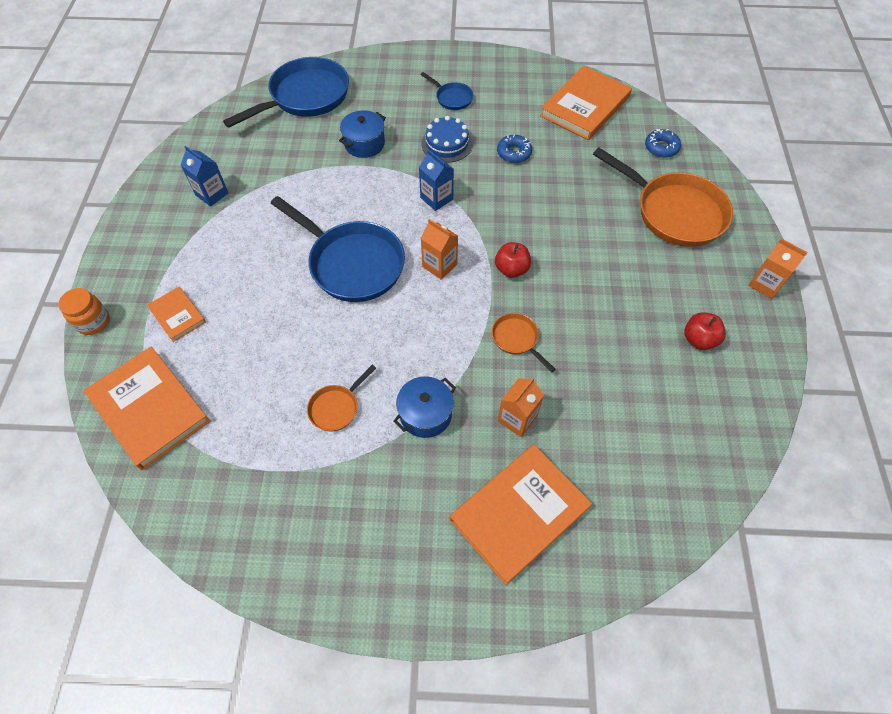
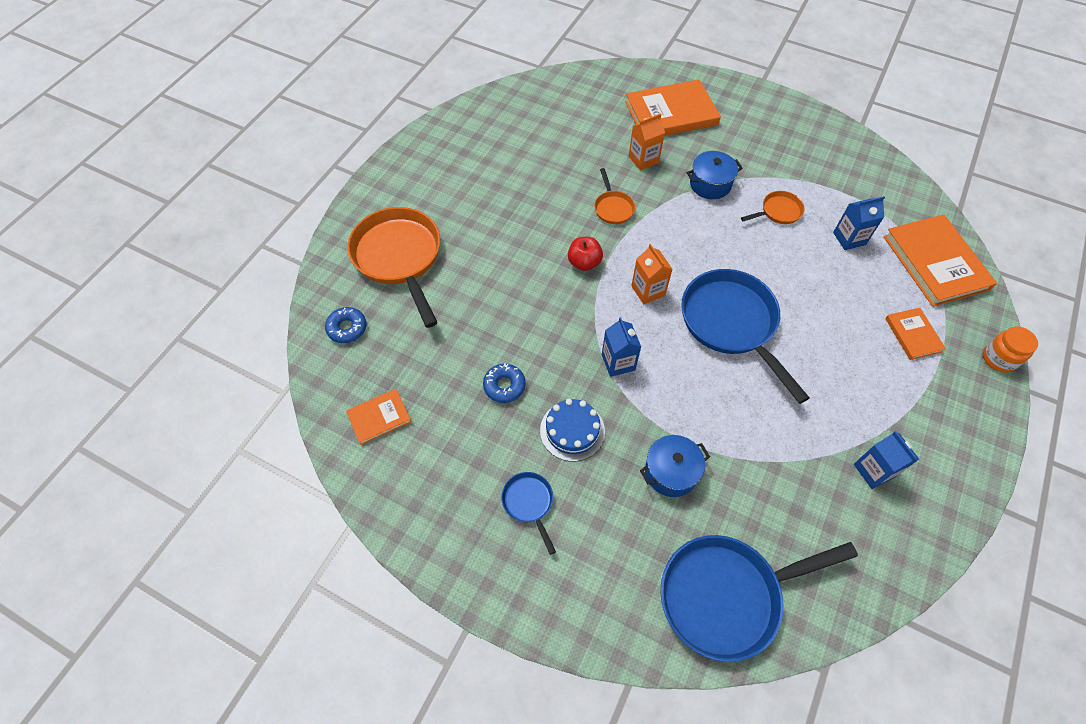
camera: 155 degrees left, 0 degrees up
(249, 403) = (849, 238): none -> blue carton
(585, 106) = (379, 417): orange book -> orange book, size x0.52
(699, 339) = (473, 159): red apple -> none
(765, 284) = (385, 175): orange carton -> none

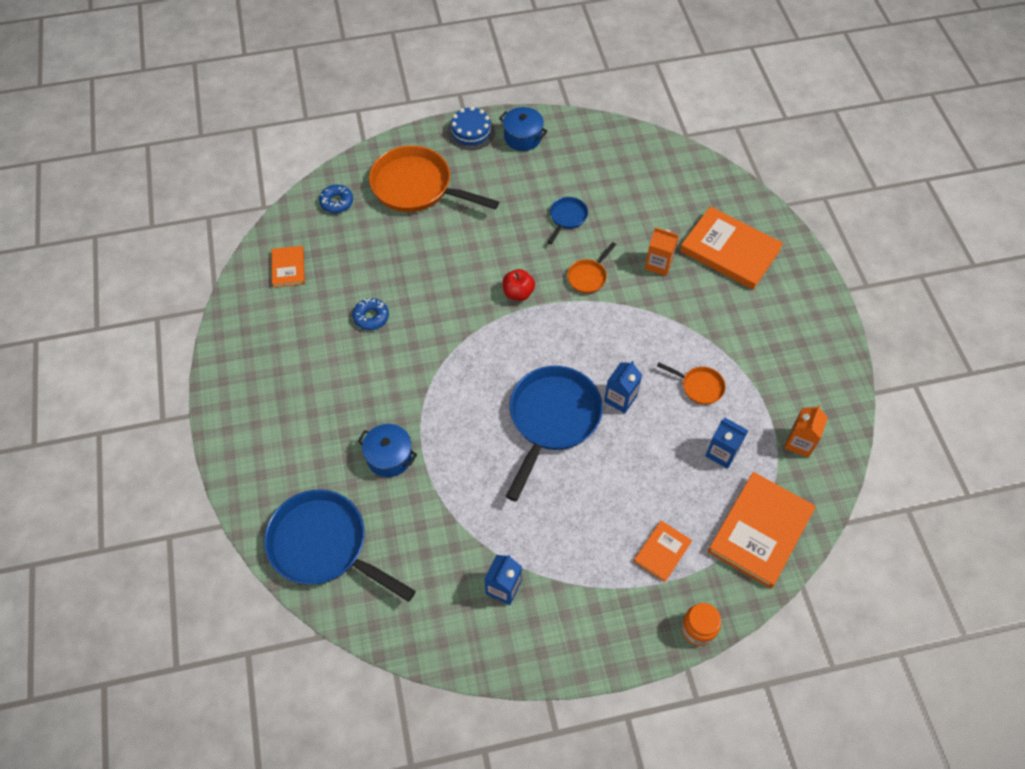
camera: 50 degrees right, 0 degrees up
(379, 417) = (288, 268): orange book -> orange book turned 60 degrees clockwise
(399, 258) = (417, 187): orange pan -> orange pan turned 90 degrees counterclockwise
(529, 503) = (297, 390): blue pan -> blue pan (567, 218)
(572, 430) = (371, 378): blue cake -> blue cake (471, 132)
(618, 362) = (450, 369): blue carton -> blue carton (620, 398)
(648, 290) = (531, 348): orange carton -> orange carton (799, 442)
(710, 184) = (679, 323): blue pot -> blue pot (523, 137)

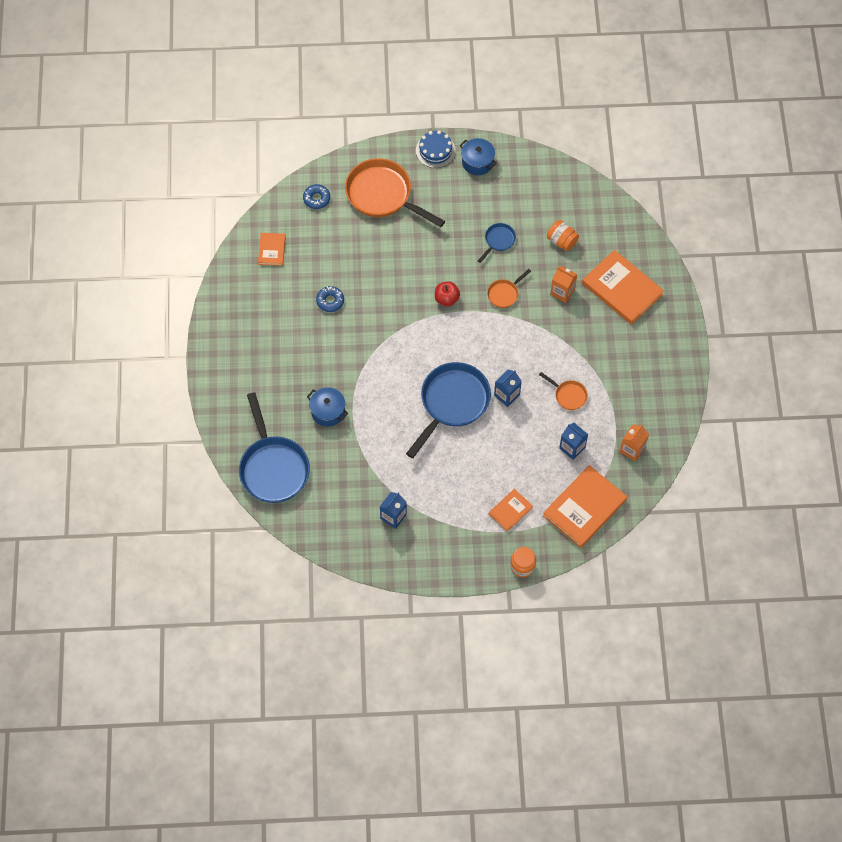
camera: 10 degrees right, 5 degrees up
(324, 546) = (273, 467): blue pan -> blue pan turned 150 degrees counterclockwise
(643, 207) = (561, 241): none -> orange jar

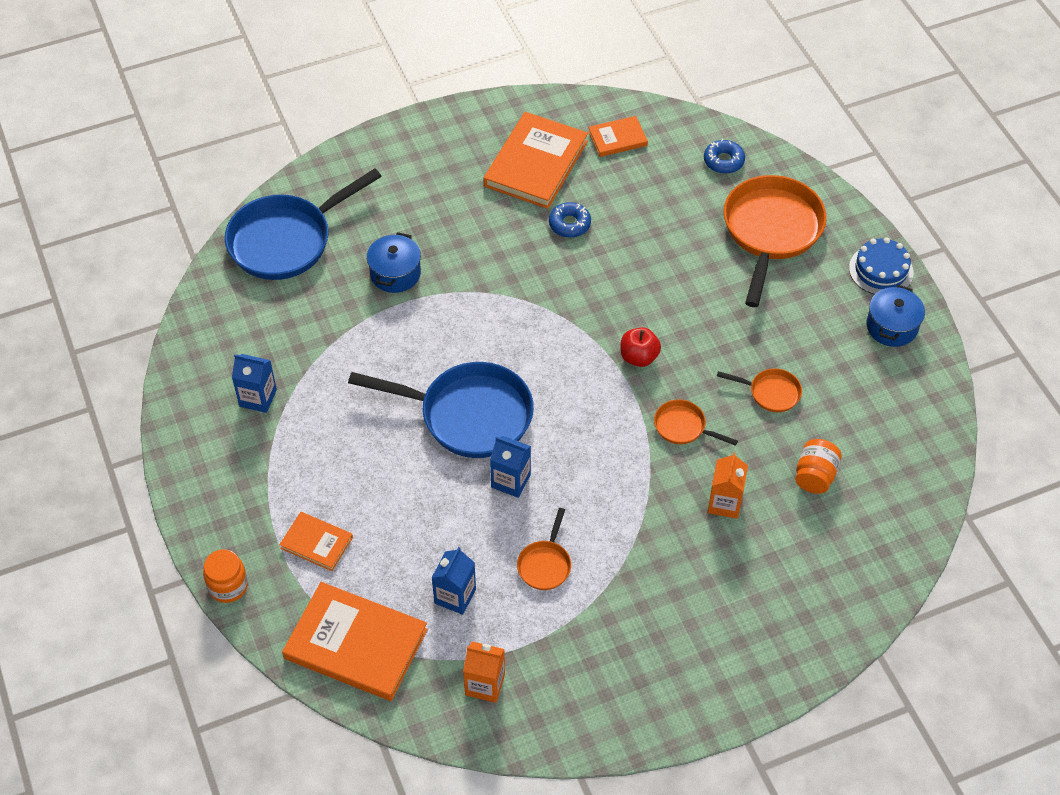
camera: 70 degrees right, 10 degrees down
(498, 241) = (770, 393): blue pan -> orange pan
(622, 289) = (771, 586): orange book -> orange book (535, 163)

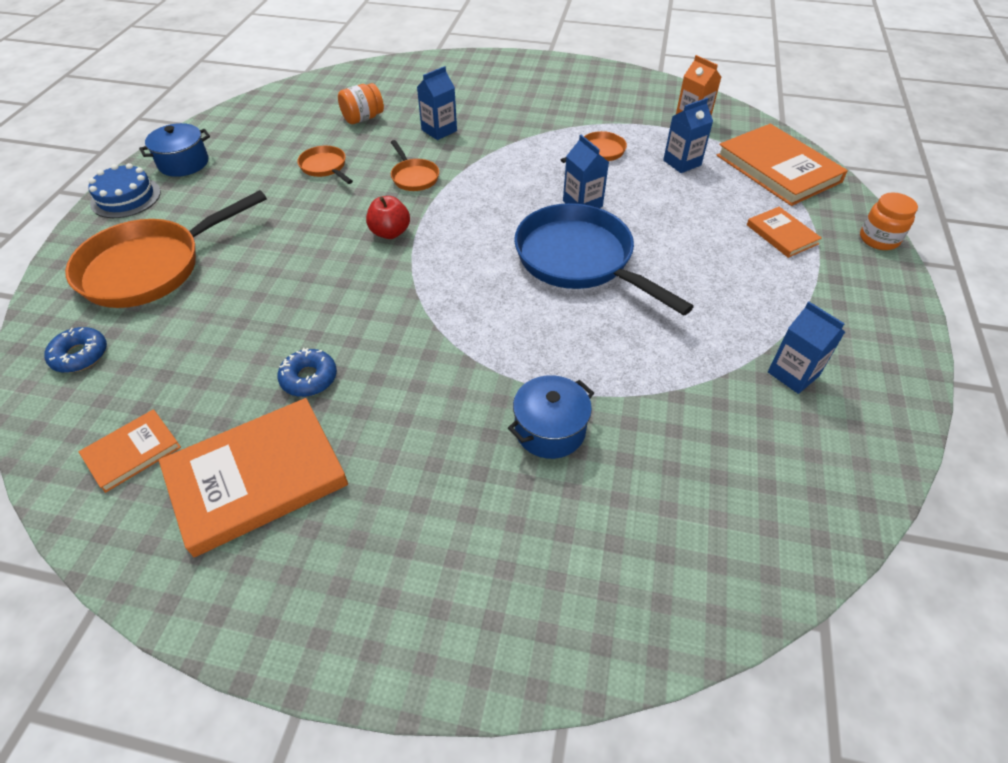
camera: 145 degrees left, 5 degrees down
(286, 240) = (665, 563): blue pan -> none
(617, 138) = (132, 452): orange book -> orange book turned 60 degrees counterclockwise
(724, 503) = (439, 130): orange carton -> blue carton

